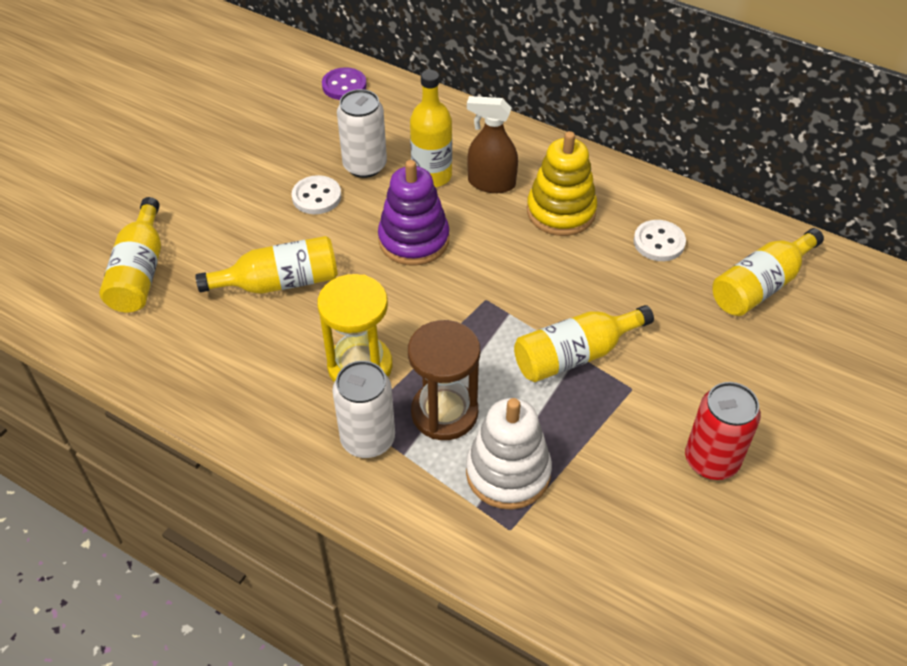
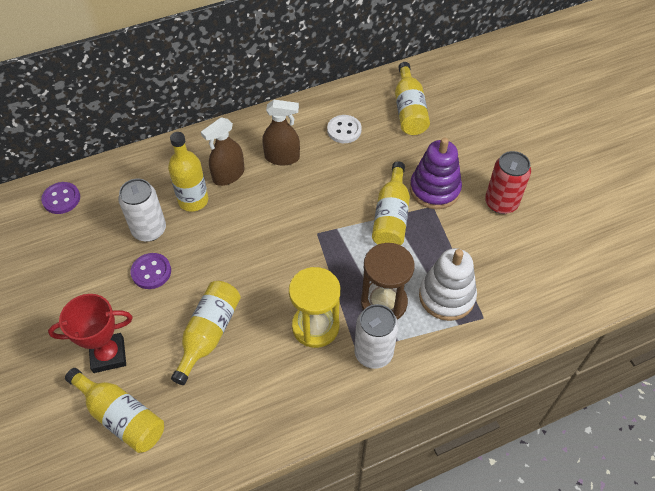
camera: 55 degrees left, 5 degrees up
(199, 223) = (108, 355): none -> red trophy
(316, 197) = (151, 272): white button -> purple button
(414, 240) = (238, 241): purple stacking toy -> purple stacking toy (434, 189)
(561, 212) = (282, 157): yellow stacking toy -> brown spray bottle

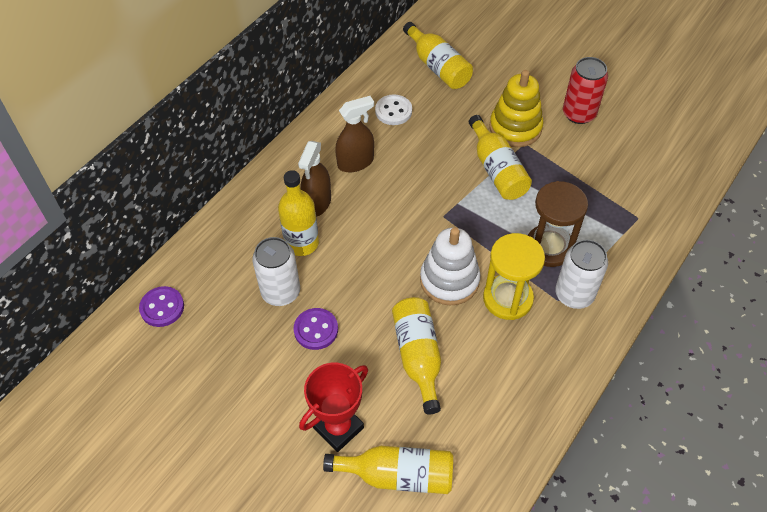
camera: 30 degrees left, 0 degrees up
(434, 189) = (515, 128): purple stacking toy -> yellow stacking toy
(446, 296) = (596, 215): white stacking toy -> white stacking toy (449, 280)

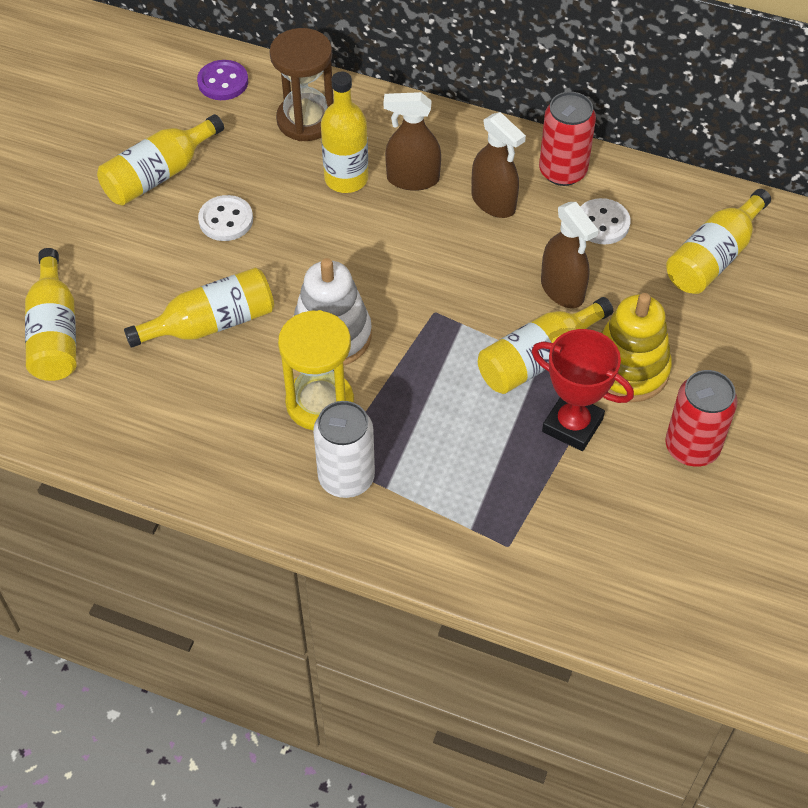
camera: 75 degrees right, 0 degrees up
(249, 371) = (159, 175): none -> yellow bottle
(281, 292) = (270, 176): white can -> none
(316, 330) = (226, 220): purple button -> white button
(338, 427) = (104, 268): red trophy -> red trophy (572, 425)
(341, 120) = (562, 171): none -> red can
(443, 144) = (562, 290): none -> brown spray bottle
(549, 247) = (418, 439): brown hourglass -> brown hourglass (306, 120)

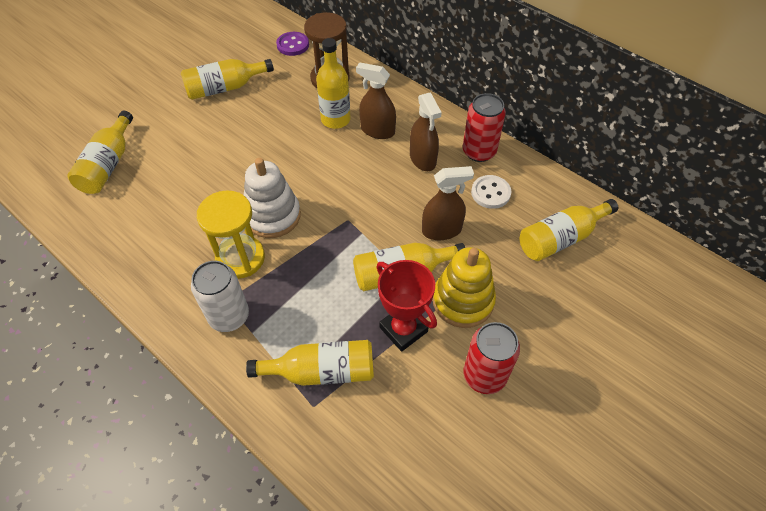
camera: 20 degrees right, 0 degrees up
(211, 323) = (203, 186): yellow bottle -> yellow bottle (322, 371)
(226, 220) = (248, 125): white button -> none
(562, 290) = (442, 230): brown spray bottle -> brown spray bottle turned 90 degrees counterclockwise

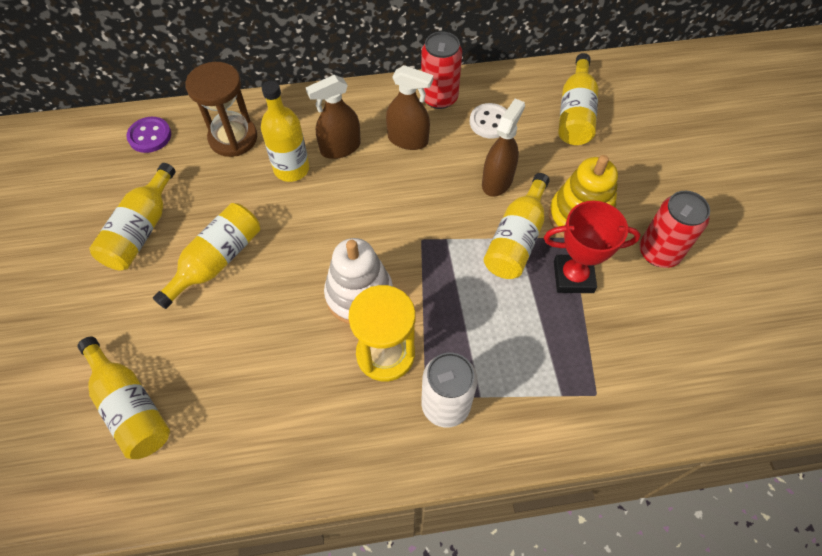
camera: 50 degrees left, 5 degrees up
(322, 371) = (567, 365): yellow bottle -> yellow bottle (217, 261)

